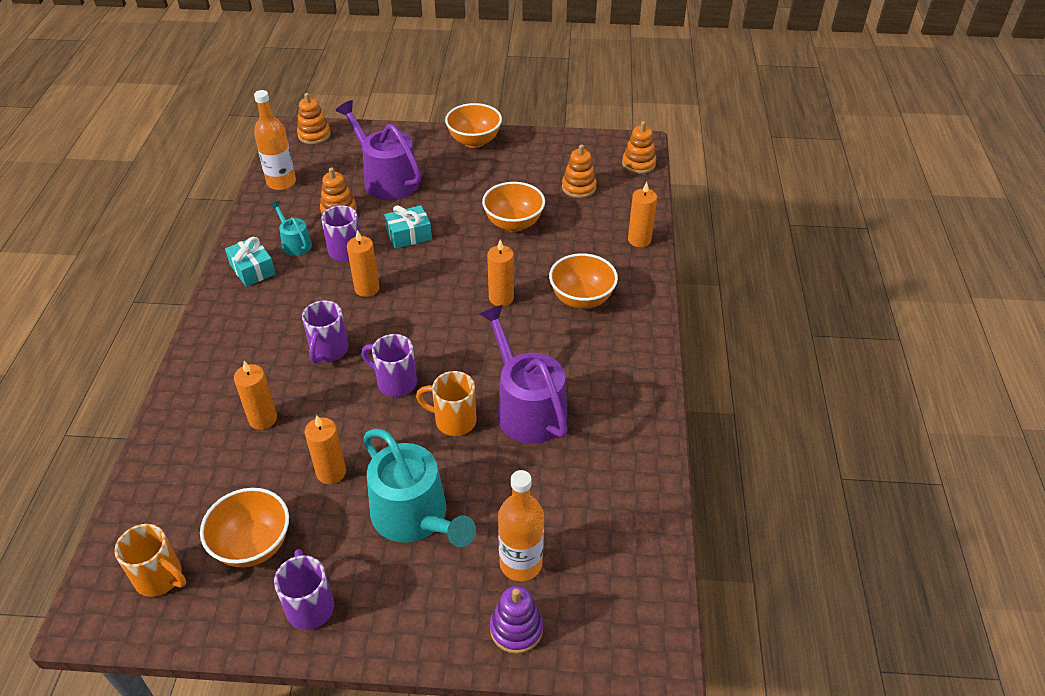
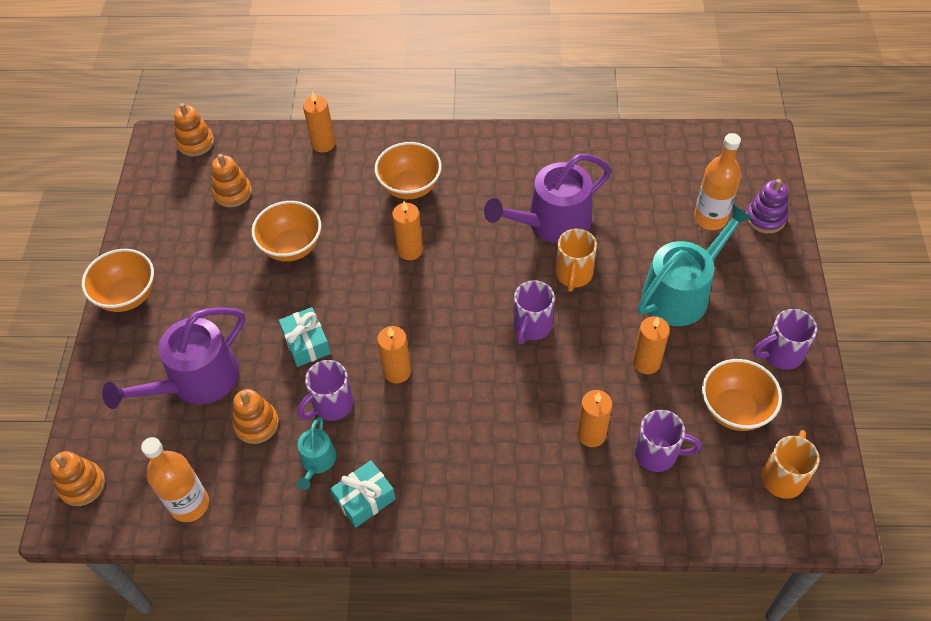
camera: 90 degrees left, 10 degrees up
(295, 243) = (317, 461): turquoise watering can -> turquoise watering can turned 45 degrees counterclockwise
(328, 351) = (493, 392): purple mug -> purple mug (658, 454)

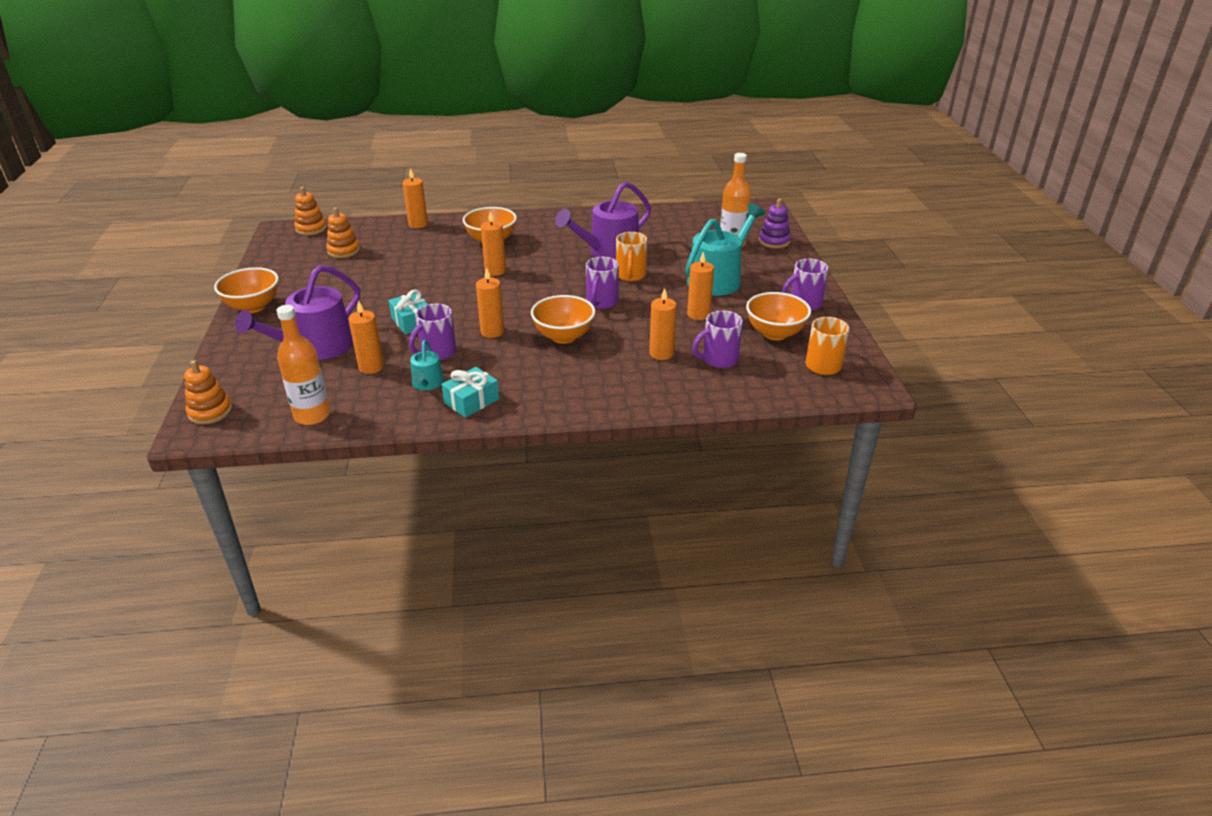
camera: 10 degrees left, 20 degrees down
(256, 424) = (371, 367): orange stacking toy -> orange candle
(291, 247) = (395, 274): orange bowl -> orange bowl (563, 336)
(658, 454) = (718, 360): purple mug -> purple mug turned 150 degrees clockwise

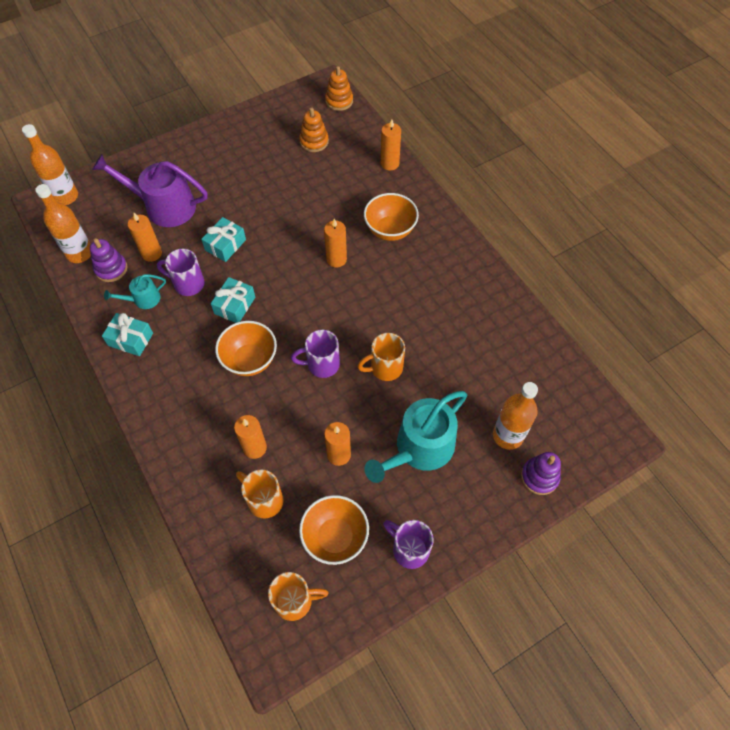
camera: 65 degrees right, 25 degrees up
(210, 412) = (65, 197): orange stacking toy -> orange bottle
(253, 307) = (202, 139): orange bowl -> none
(361, 397) = (111, 269): none -> purple stacking toy
(492, 332) = (234, 305): orange candle -> turquoise gift
(609, 252) = (423, 330): purple watering can -> none
(718, 279) = (419, 448): turquoise watering can -> turquoise watering can turned 120 degrees clockwise
(718, 360) = (264, 500): purple mug -> orange mug

